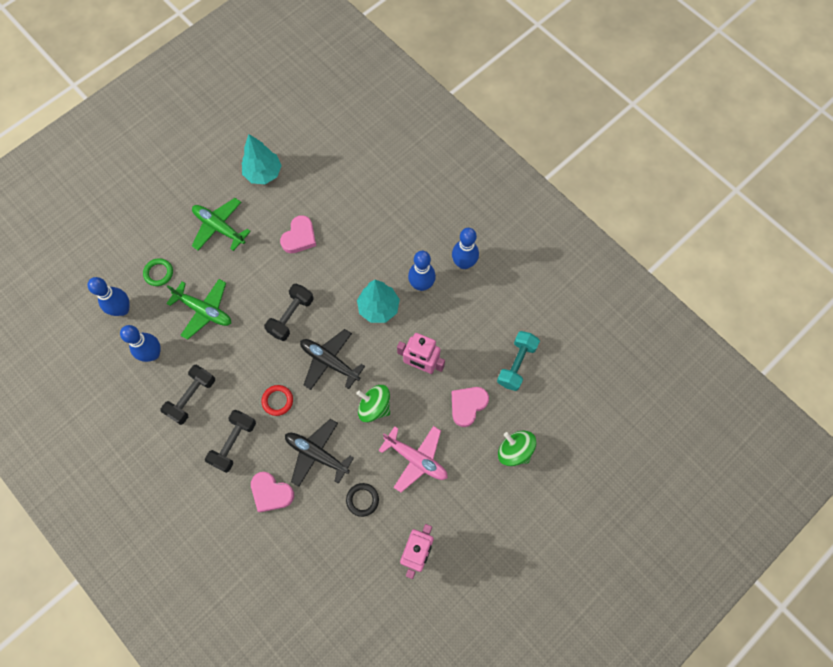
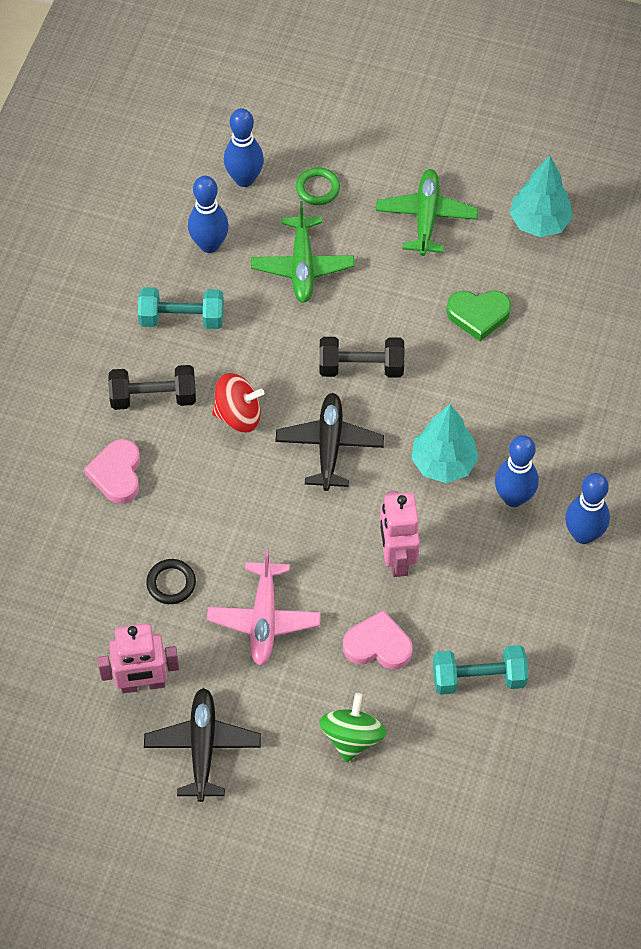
camera: 60 degrees right, 10 degrees down
(192, 397) = (182, 318): black dumbbell -> turquoise dumbbell
(277, 401) = (238, 415): red ring -> red spinning top
(299, 237) = (478, 315): pink heart -> green heart
(317, 454) = (197, 498): black plane -> black plane (203, 747)
(374, 407) = (302, 531): green spinning top -> none

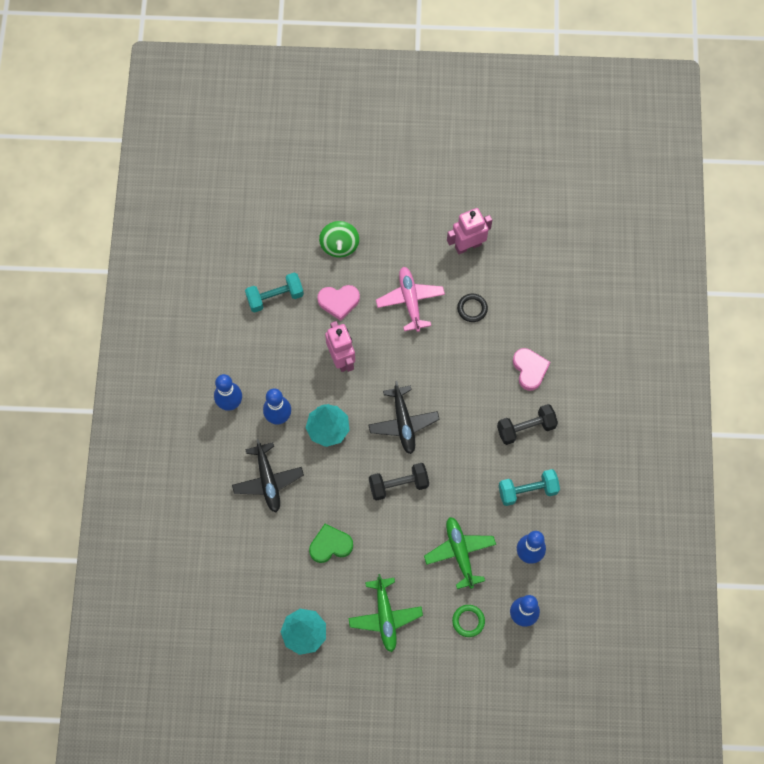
camera: 165 degrees right, 10 degrees up
(203, 747) = (422, 219): black plane -> black plane (268, 480)
(238, 415) = (467, 429): red spinning top -> none

